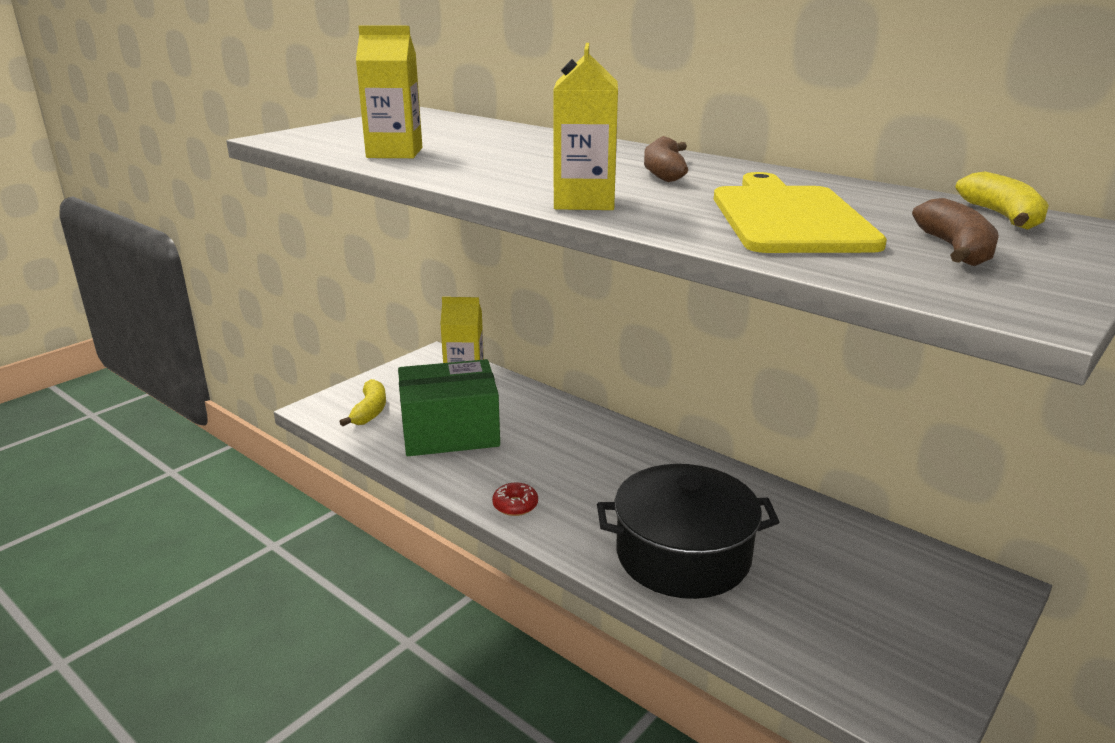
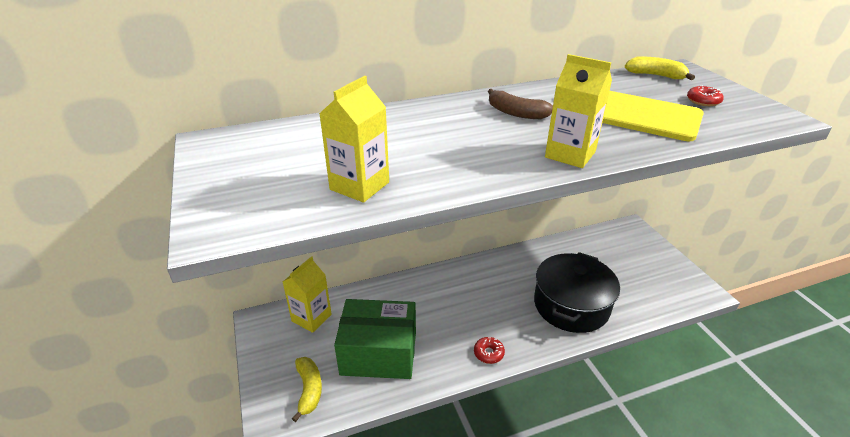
camera: 60 degrees left, 10 degrees up
(370, 411) = (309, 390): yellow banana -> yellow banana turned 45 degrees clockwise
(450, 432) = (379, 353): green box -> green box turned 75 degrees clockwise
(955, 250) = (703, 101): brown banana -> red donut

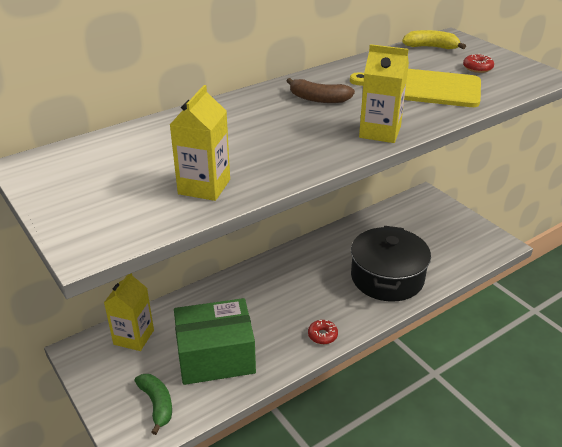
camera: 15 degrees left, 0 degrees up
(309, 390) = (157, 404): yellow banana -> green banana

